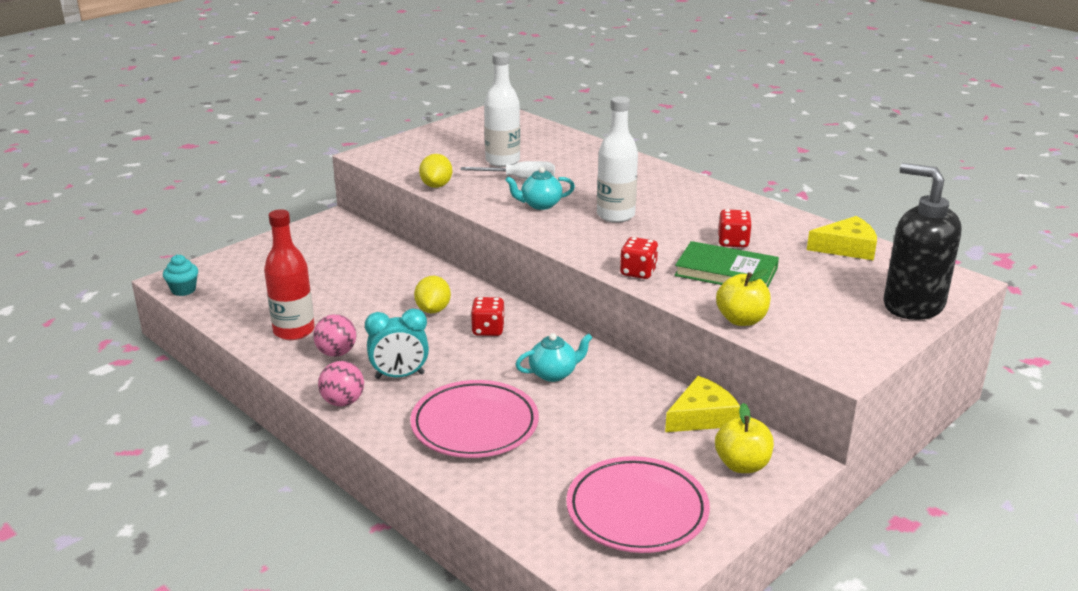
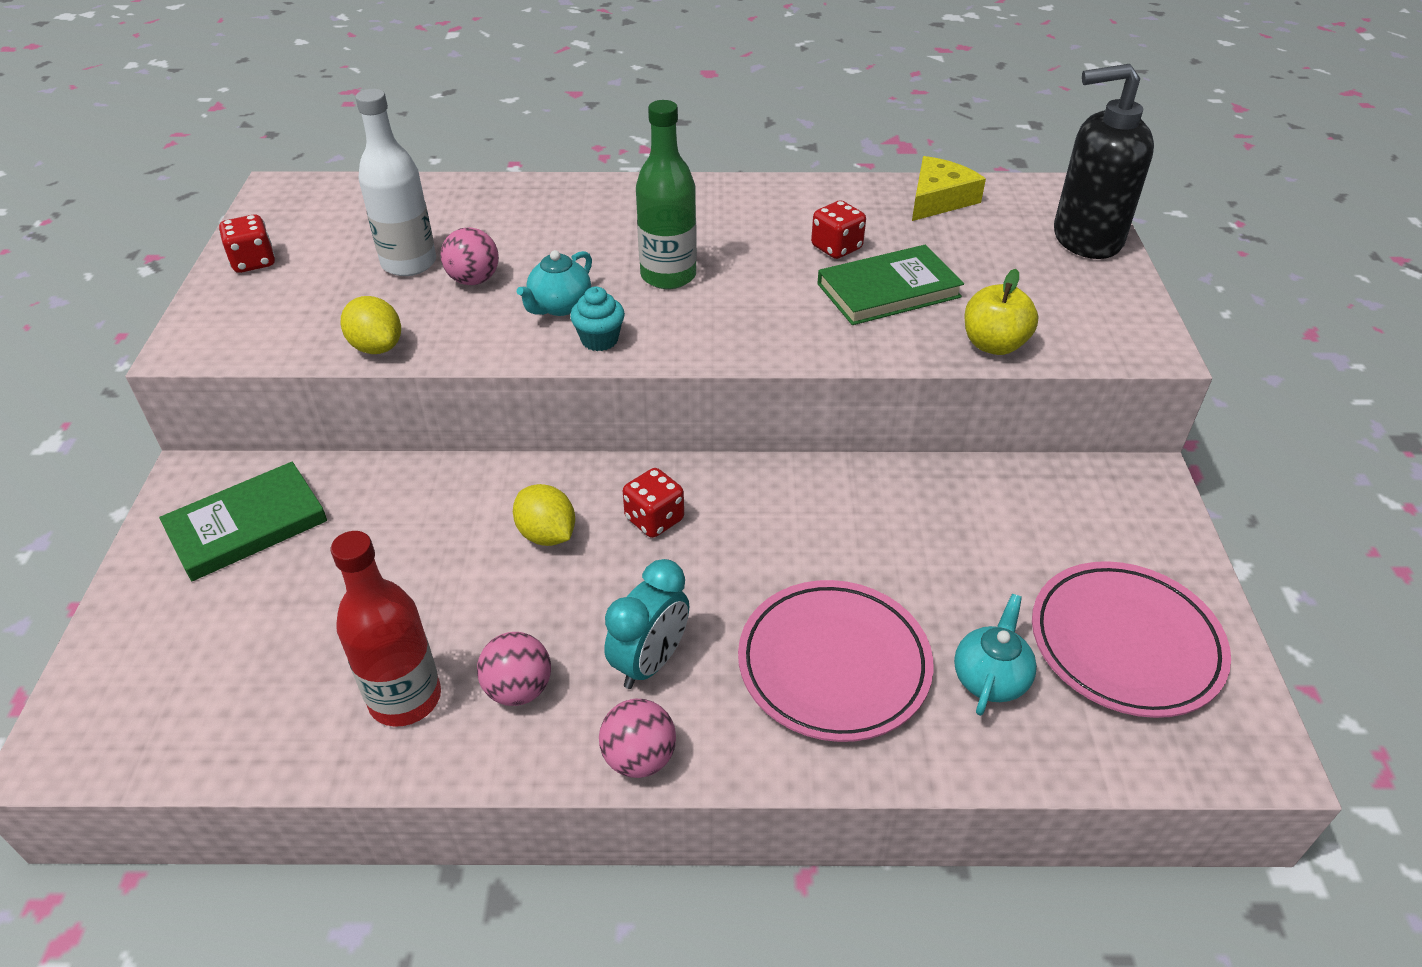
camera: 45 degrees left, 15 degrees up
(183, 290) = (108, 754): turquoise cupcake -> turquoise cupcake (599, 340)
(327, 245) = (247, 525): none -> green book
(519, 179) = (474, 280): white screwdriver -> pink ball
(553, 373) = (809, 530): turquoise teapot -> turquoise teapot (990, 678)
(615, 215) = (668, 276): white bottle -> green bottle
(638, 272) = (811, 342): red dice -> red dice (253, 262)
(702, 416) = (1011, 482): yellow cheese -> none
(742, 465) = (1119, 515): yellow apple -> none

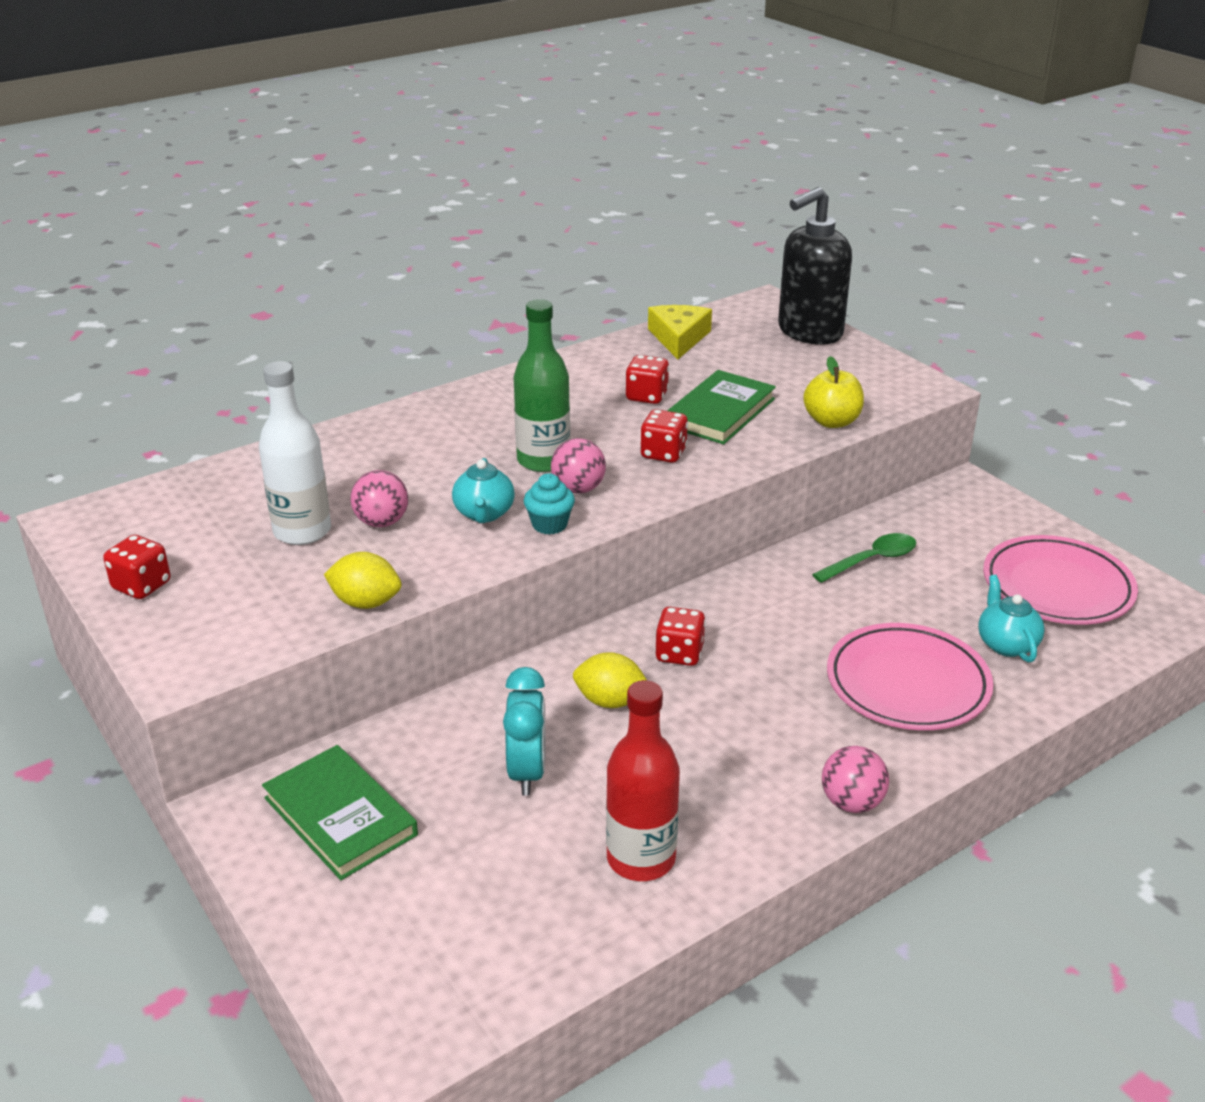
camera: 35 degrees left, 10 degrees down
(247, 525) = (340, 816): green book -> green book turned 60 degrees counterclockwise
(518, 689) = (718, 808): pink ball -> pink ball (578, 489)
(650, 662) = (788, 743): turquoise clock -> turquoise clock (527, 772)
(783, 312) = (663, 453): none -> red dice
(945, 513) = (871, 560): none -> green spoon

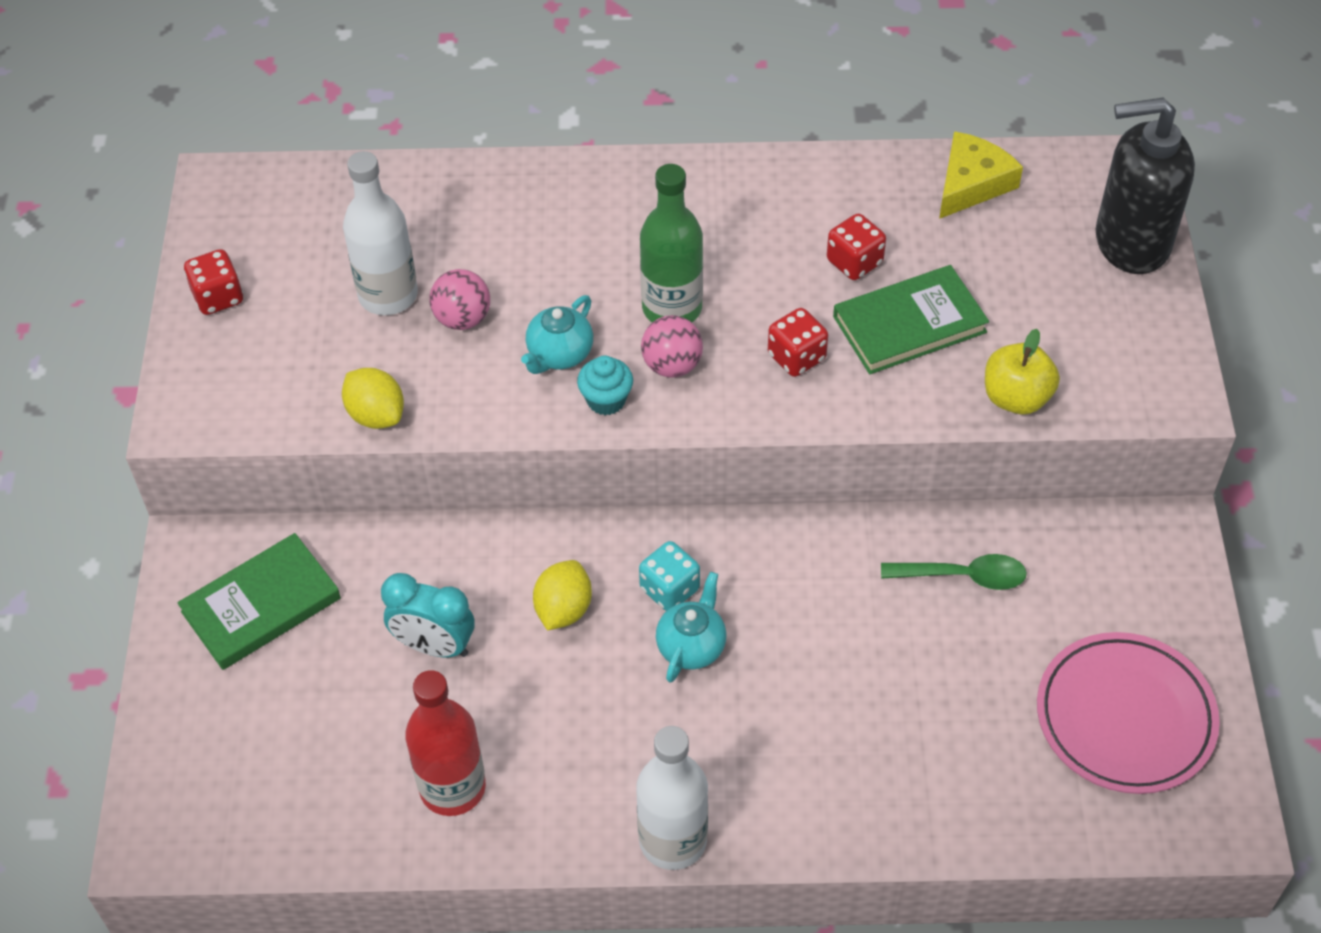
camera: 35 degrees right, 20 degrees up
(340, 816) = (261, 605): green book -> green book turned 60 degrees clockwise
(527, 772) = (434, 646): turquoise clock -> turquoise clock turned 75 degrees clockwise
(610, 701) = (563, 609): yellow lemon -> yellow lemon turned 60 degrees clockwise
(679, 654) = (669, 589): red dice -> turquoise dice
(851, 803) = (673, 840): pink ball -> white bottle
(907, 684) = (848, 745): pink plate -> none
(1006, 644) = (994, 756): turquoise teapot -> turquoise teapot (691, 646)

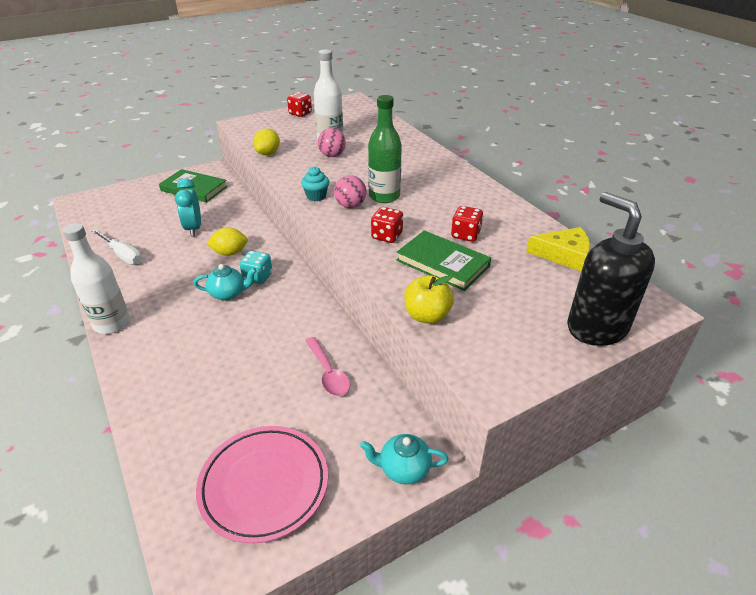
camera: 60 degrees right, 15 degrees down
(452, 787) = (123, 255): red bottle -> white screwdriver
(559, 354) = (332, 179): turquoise teapot -> turquoise teapot (403, 469)
(963, 576) = (328, 373): green spoon -> pink spoon

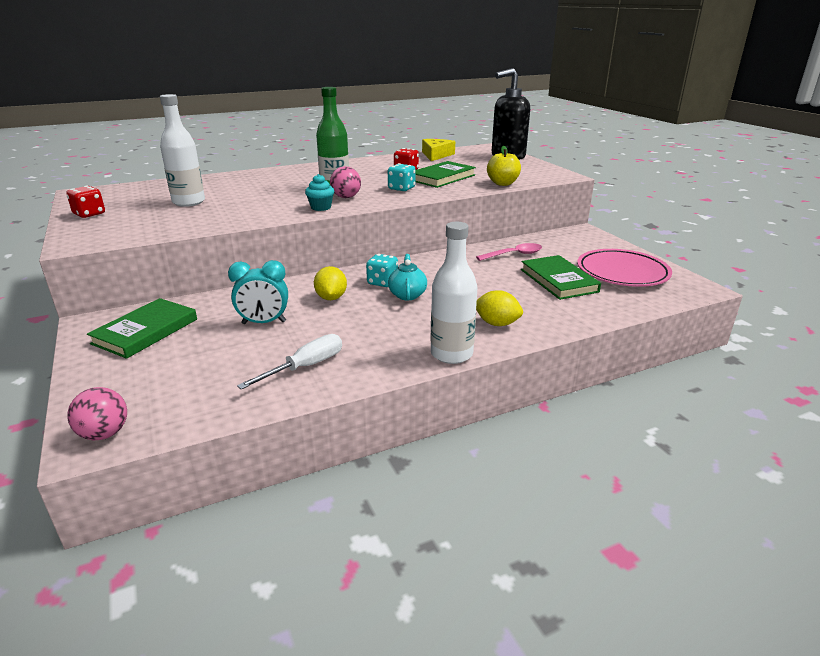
camera: 85 degrees left, 10 degrees down
(246, 410) = (558, 280): none -> green book
(268, 153) = (198, 227): yellow lemon -> yellow lemon (496, 323)
(332, 155) = (232, 202): pink ball -> pink ball (104, 434)
(387, 236) = (401, 189): red dice -> turquoise dice
(403, 469) = (591, 237): turquoise teapot -> none

